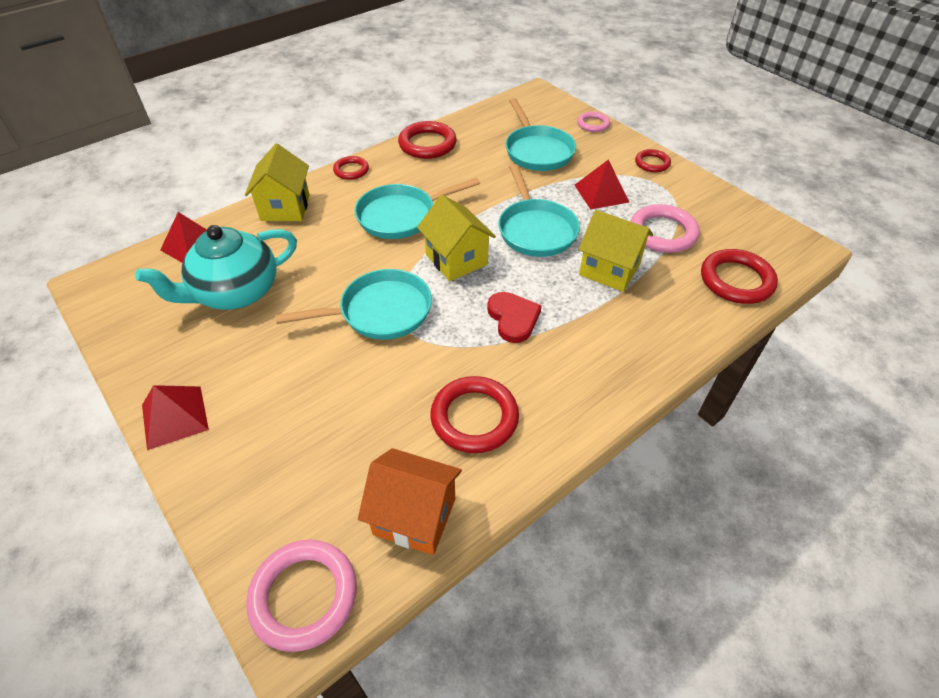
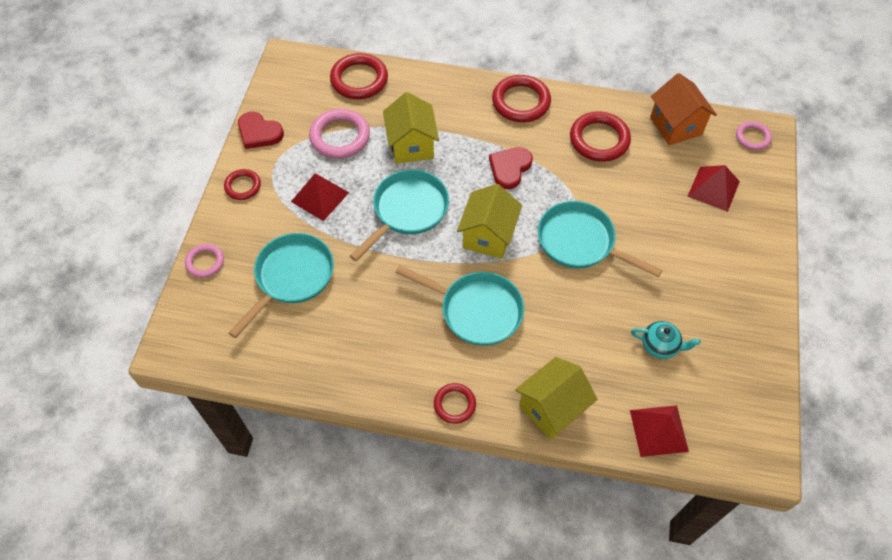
camera: 130 degrees left, 10 degrees up
(174, 417) = (762, 277): red pyramid -> red pyramid (713, 189)
(236, 292) = (660, 345): turquoise teapot -> turquoise teapot, size x0.47
(304, 596) = (752, 137): pink ring -> pink ring, size x0.58
(427, 144) = (356, 375): red ring -> red ring (521, 102)
(709, 193) = (259, 133): none -> red heart

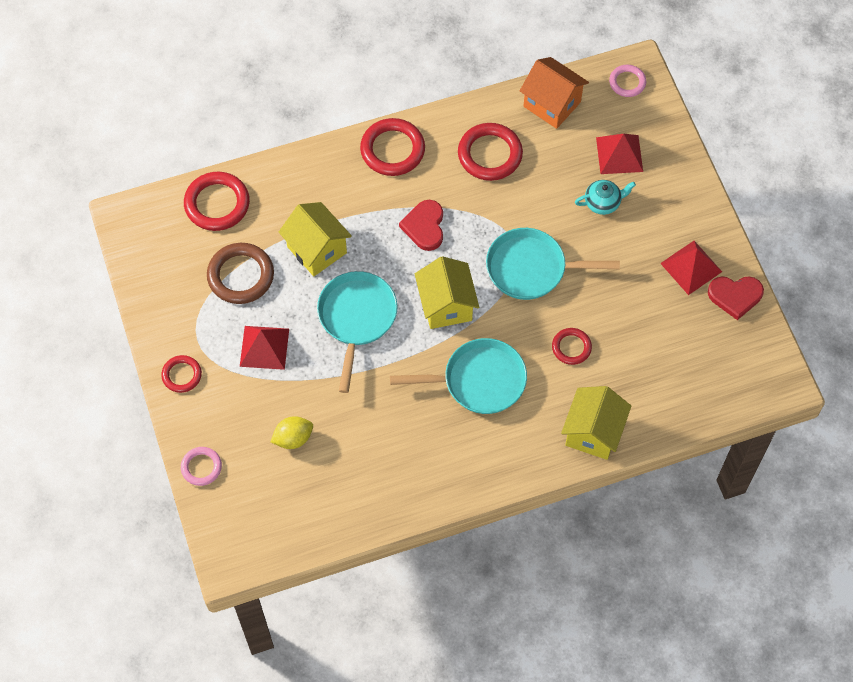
camera: 30 degrees left, 5 degrees up
(259, 133) = (157, 312): red heart -> red heart (735, 296)
(292, 277) = (293, 438): turquoise pan -> yellow lemon
(340, 137) = (240, 276): pink ring -> brown ring
(454, 404) = (511, 473): red ring -> red ring (571, 347)
(658, 430) = (688, 404): red pyramid -> red pyramid (691, 267)
(660, 345) = (651, 330): turquoise teapot -> turquoise teapot (603, 203)

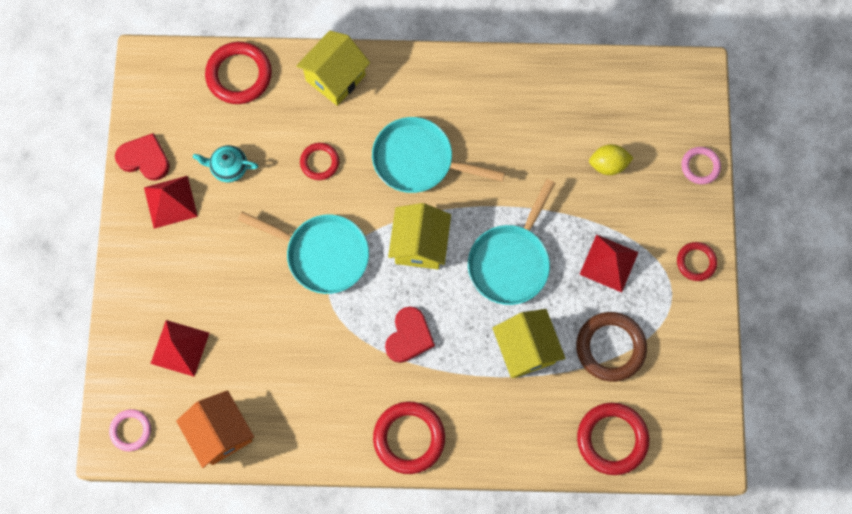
camera: 160 degrees left, 10 degrees up
(490, 154) = (311, 395): red ring -> red ring (239, 75)
(603, 203) = (221, 299): turquoise teapot -> turquoise teapot (229, 168)

